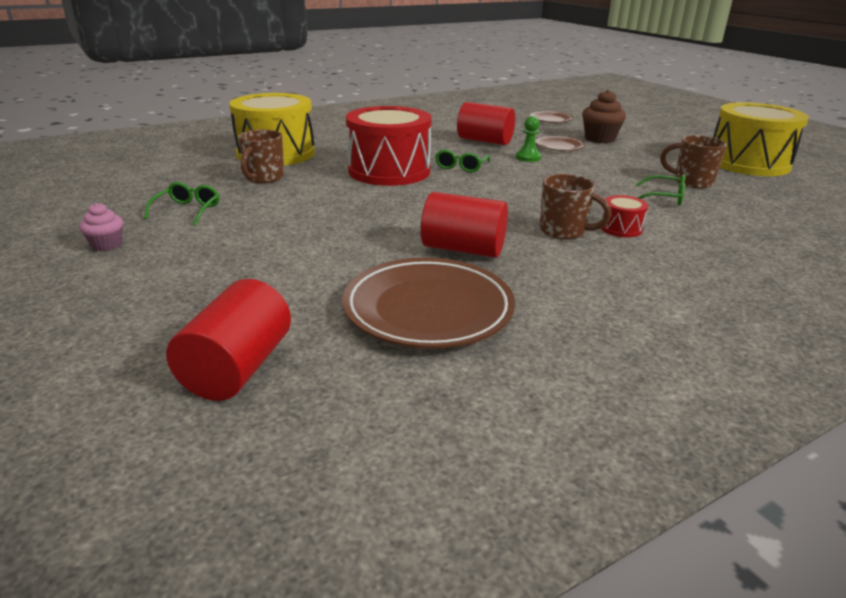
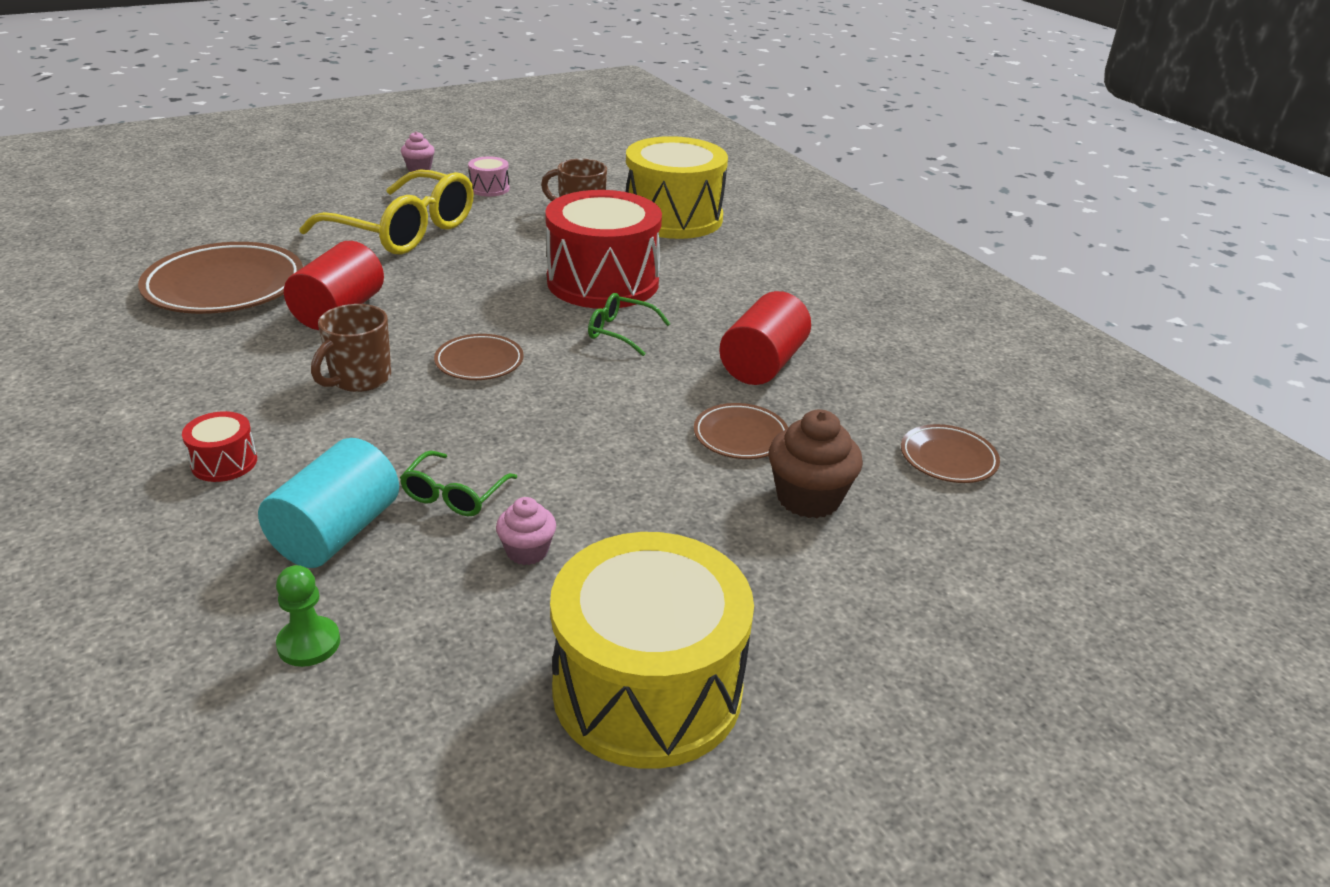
camera: 90 degrees right, 5 degrees up
(188, 210) = (489, 188): green glasses -> pink drum
(237, 368) = (192, 222): red cylinder -> none
(288, 238) = (404, 231): none -> yellow glasses
(519, 199) = (479, 362): none -> brown plate
(528, 157) = (670, 394): green pawn -> green pawn (309, 643)
(621, 228) = (351, 424): red drum -> red drum (224, 462)
(691, 182) = (527, 551): brown mug -> pink cupcake
(727, 221) = (336, 532): none -> turquoise cylinder

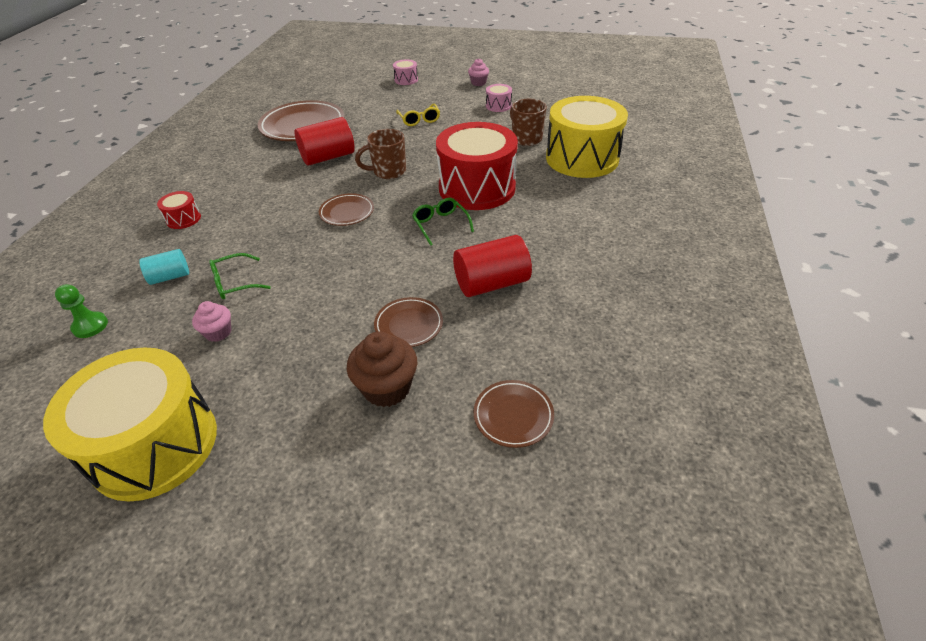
camera: 45 degrees right, 10 degrees up
(301, 188) = (406, 80): none -> pink drum
(336, 532) = (170, 277): turquoise cylinder -> turquoise cylinder, size x0.59
(359, 379) = (285, 199): brown mug -> brown mug (388, 171)
(404, 231) = (419, 120): yellow glasses -> yellow glasses, size x0.45

